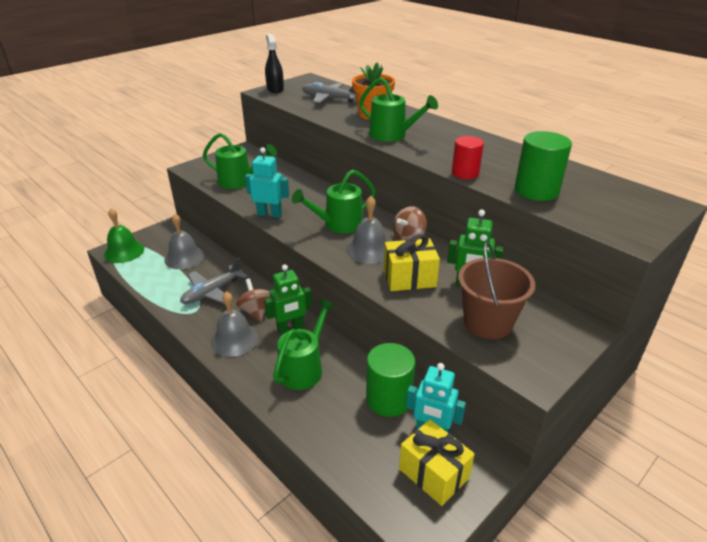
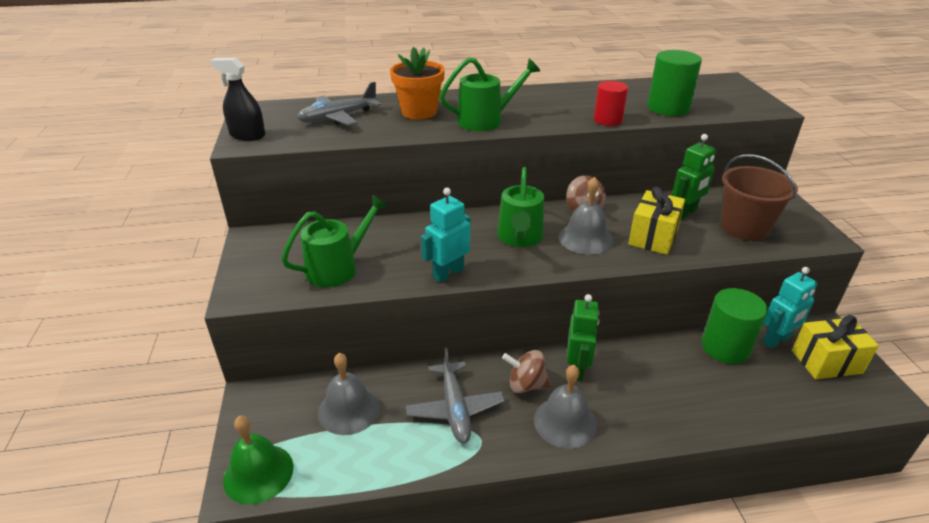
camera: 55 degrees left, 0 degrees up
(304, 368) = (650, 385): green watering can -> none

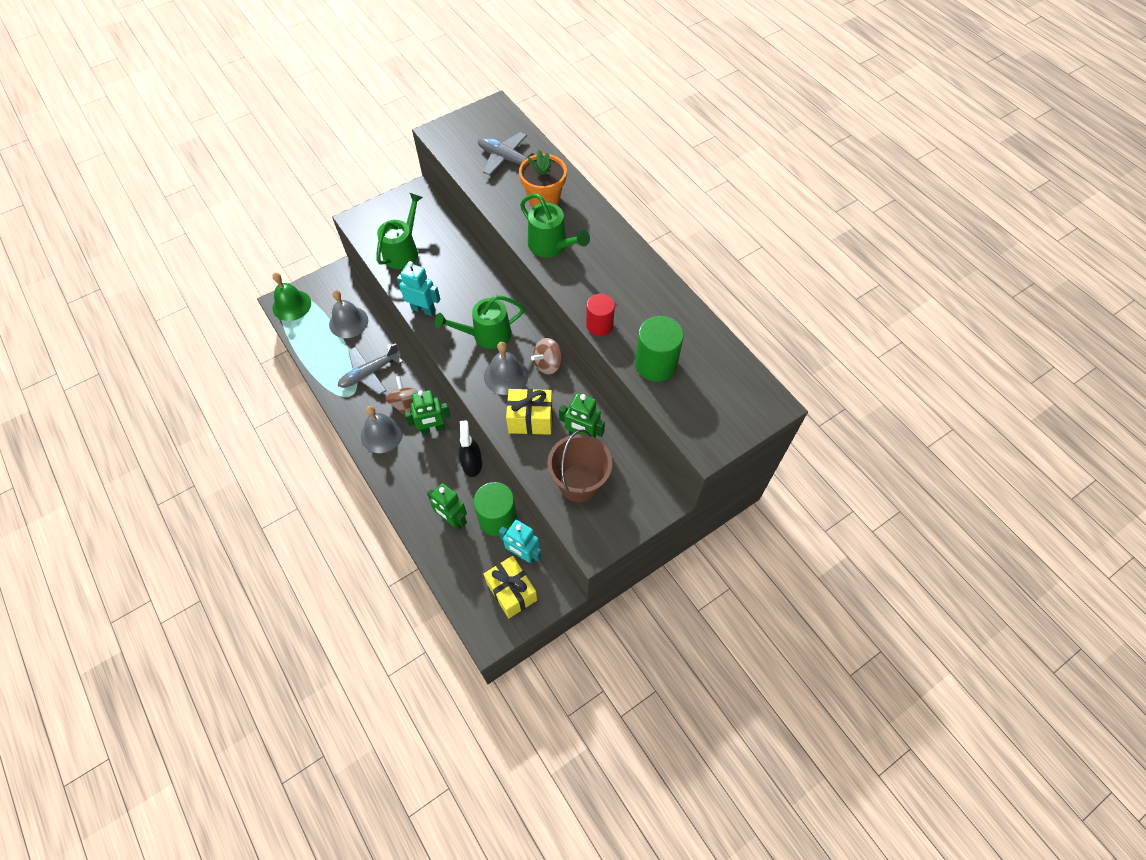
camera: 65 degrees right, 25 degrees up
(247, 135) = (451, 128): black spray bottle -> black spray bottle (472, 463)
(338, 268) = (403, 251): green watering can -> green watering can turned 90 degrees counterclockwise
(720, 386) = (452, 519): none -> green robot

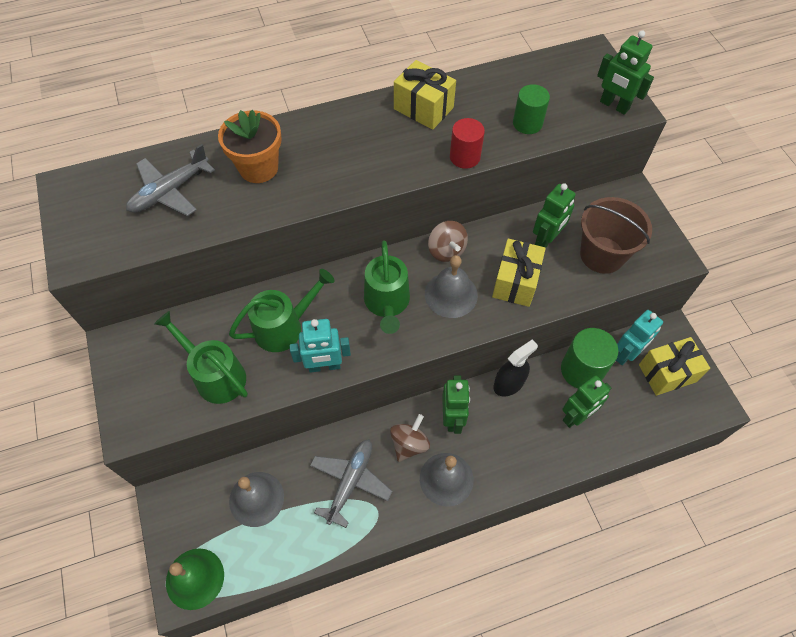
camera: 75 degrees left, 0 degrees up
(369, 373) = (350, 481): grey plane -> grey plane turned 135 degrees counterclockwise
(405, 404) = (409, 444): brown spinning top -> brown spinning top turned 120 degrees clockwise
(423, 309) = (324, 366): turquoise robot -> turquoise robot turned 135 degrees counterclockwise
(472, 463) = (509, 383): black spray bottle -> black spray bottle turned 135 degrees clockwise
(551, 246) = (335, 175): green watering can -> green watering can (284, 327)
(644, 286) = (423, 108): none -> yellow gift
(655, 364) = (527, 123): green cylinder -> green cylinder, size x0.66
(706, 431) = (614, 106): none -> green robot

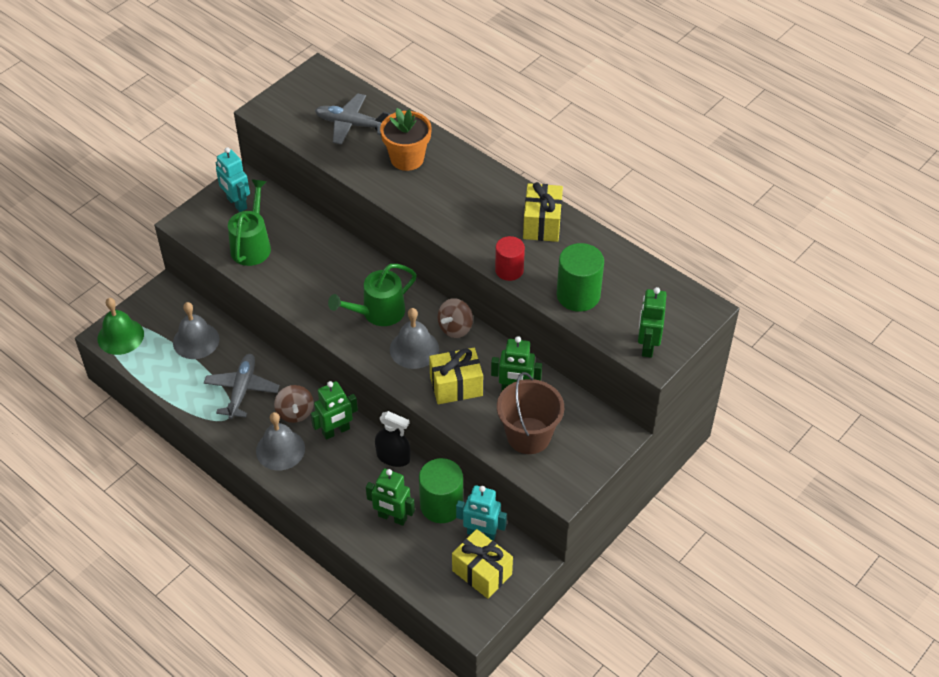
camera: 60 degrees right, 10 degrees down
(284, 327) = (316, 263): green watering can -> none
(324, 366) = (298, 301): turquoise robot -> turquoise robot (236, 203)
(350, 481) = (242, 390): grey plane -> grey plane turned 75 degrees counterclockwise
(409, 444) = (295, 412): brown spinning top -> brown spinning top turned 75 degrees clockwise
(527, 123) = (578, 295): green cylinder -> green cylinder, size x1.51

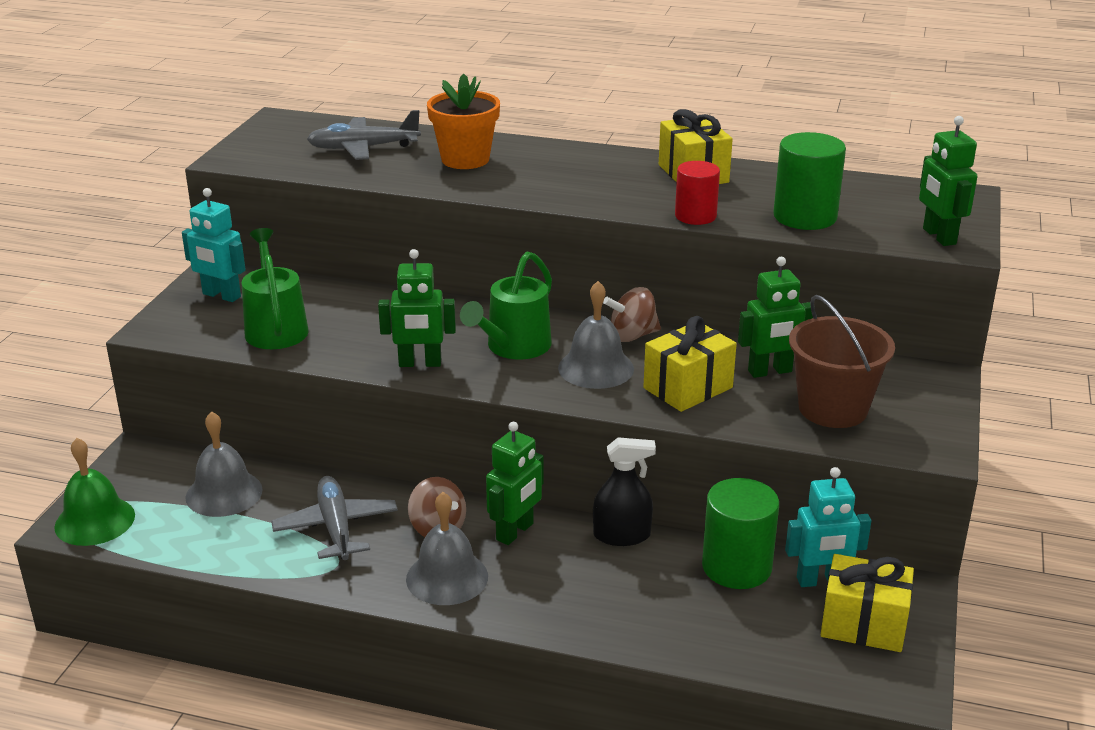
camera: 25 degrees left, 20 degrees down
(392, 517) = (680, 603): green robot -> green robot (420, 363)
(455, 328) = (632, 336): brown spinning top -> brown spinning top turned 60 degrees clockwise

